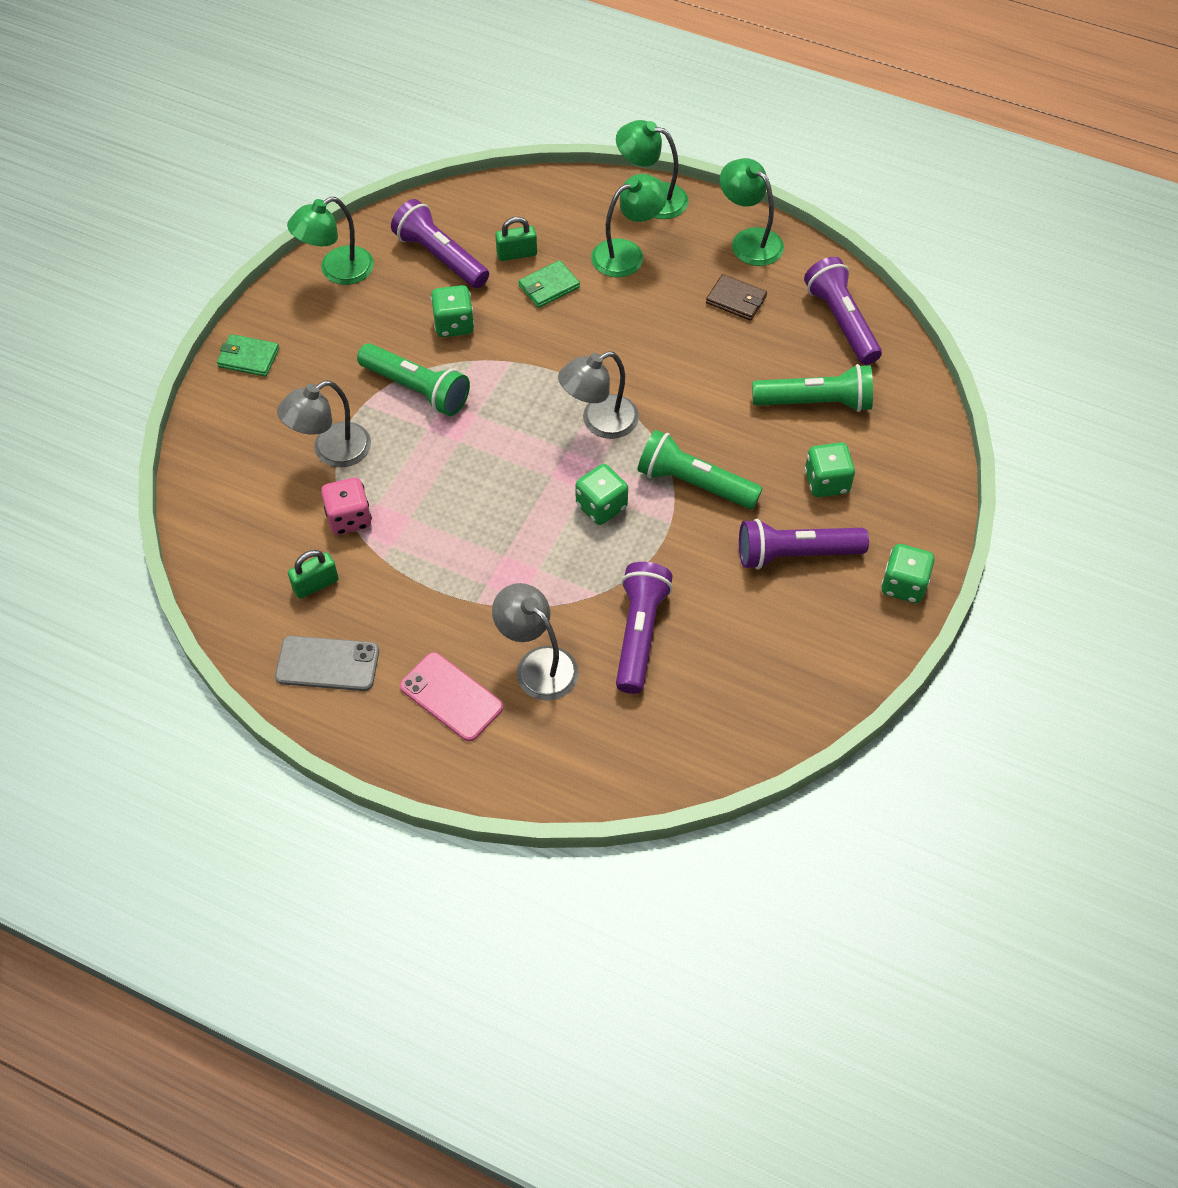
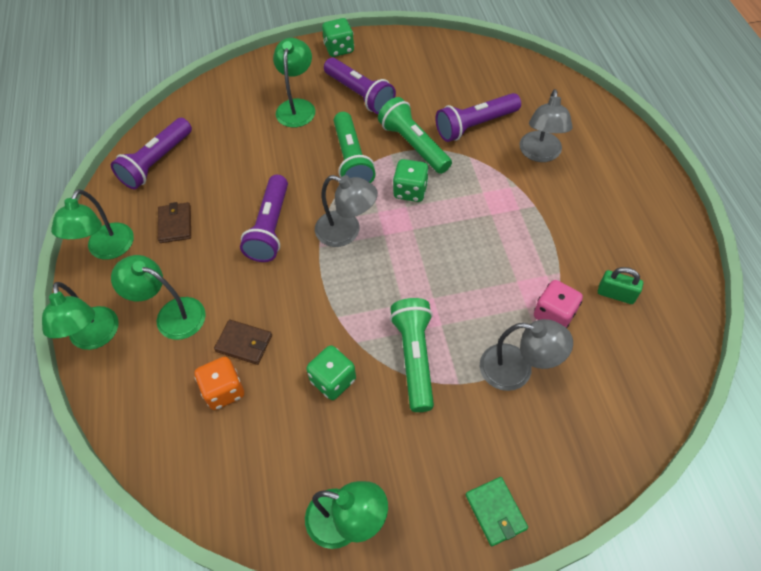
camera: 125 degrees left, 0 degrees up
(327, 664) = (652, 246): grey phone -> none
(440, 257) = (268, 447): purple flashlight -> purple flashlight (270, 227)
(451, 697) = (600, 176): pink phone -> none
(517, 254) = (224, 390): green padlock -> orange dice
(549, 286) = (244, 343): green wallet -> brown wallet
(815, 402) = (238, 140): green flashlight -> green flashlight (414, 145)
(826, 482) = (297, 107): green dice -> green lamp

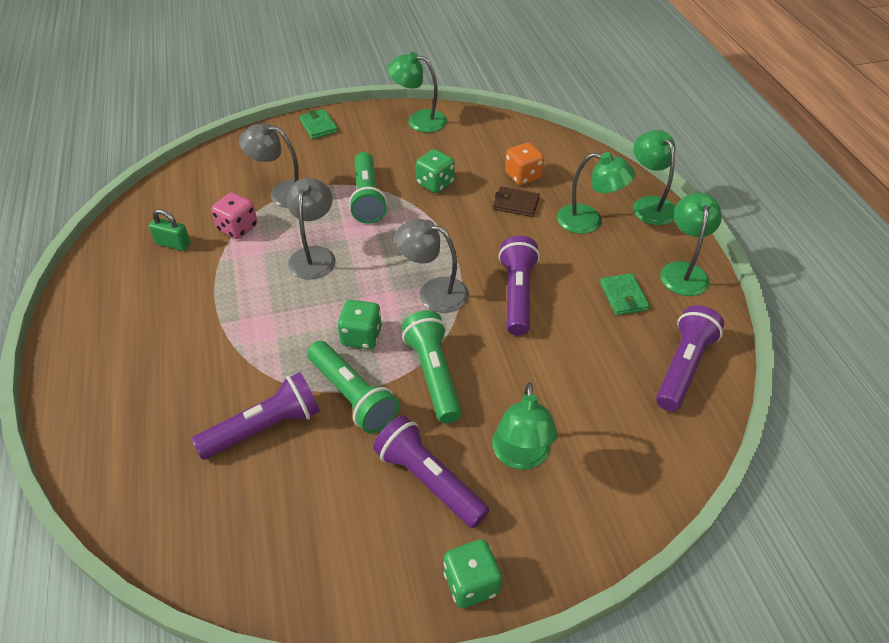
camera: 175 degrees right, 10 degrees down
(175, 224) = (623, 296): brown wallet -> green wallet
(540, 154) = (190, 386): grey lamp -> grey lamp (314, 255)

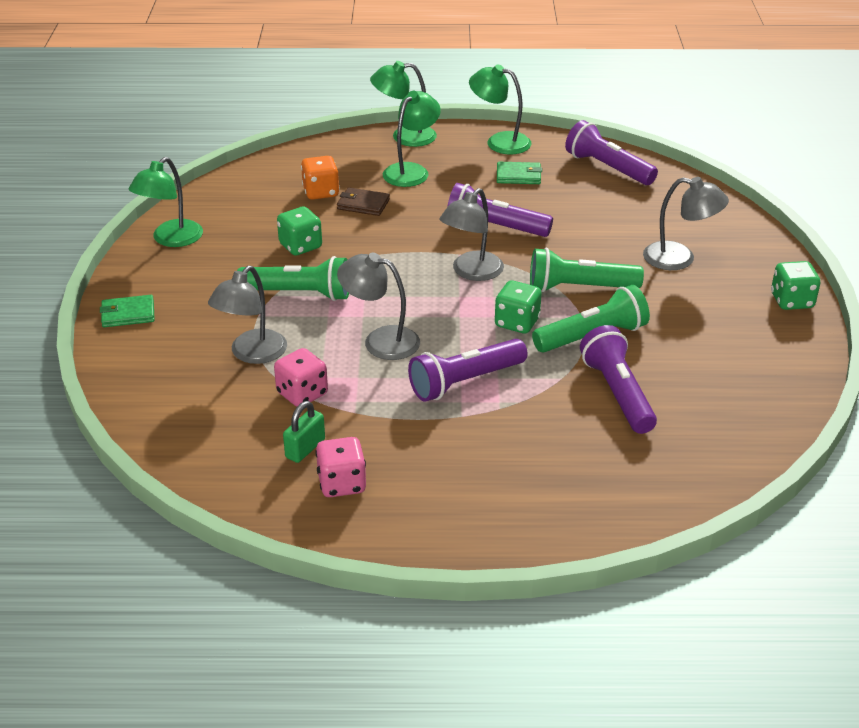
camera: 75 degrees left, 10 degrees down
(133, 271) = (342, 484): none -> pink dice
(429, 480) = (695, 307): purple flashlight -> purple flashlight (465, 382)
(515, 204) = (363, 204): brown wallet -> brown wallet turned 75 degrees clockwise
(521, 456) = (679, 259): green lamp -> grey lamp

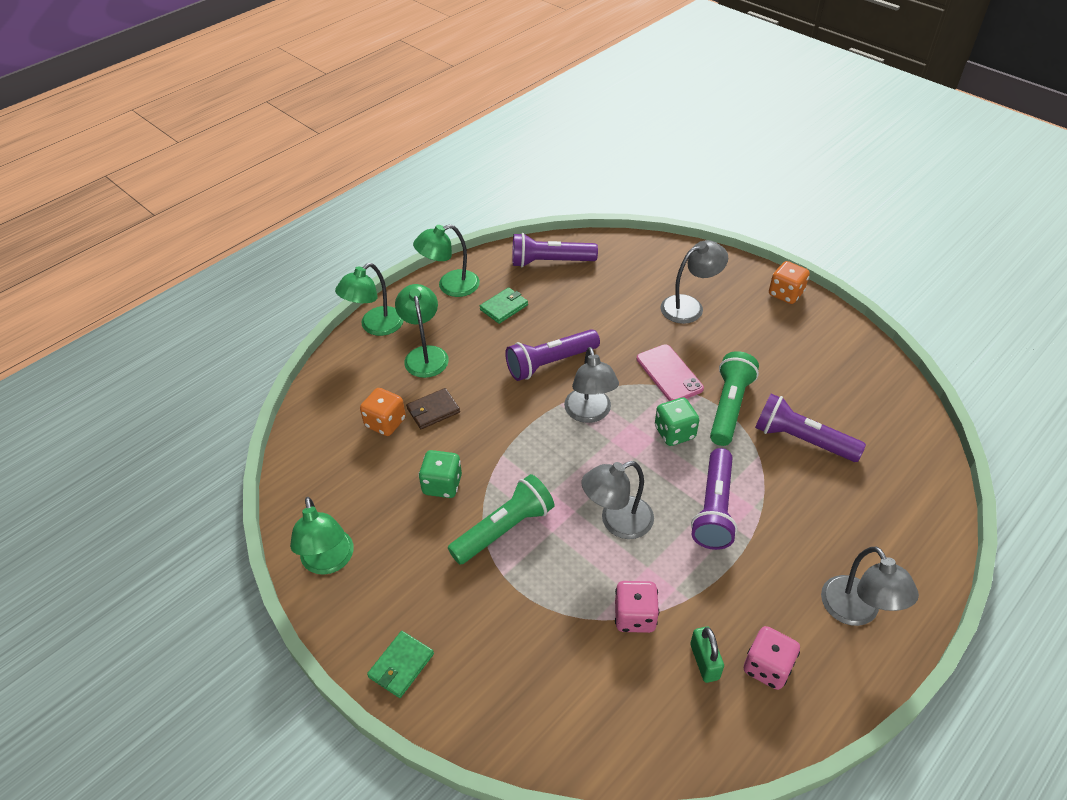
camera: 45 degrees left, 10 degrees up
(252, 354) = (550, 614): grey lamp -> grey lamp (856, 611)
(579, 288) = (669, 374): green flashlight -> pink phone
(791, 301) = (785, 294): green dice -> orange dice

